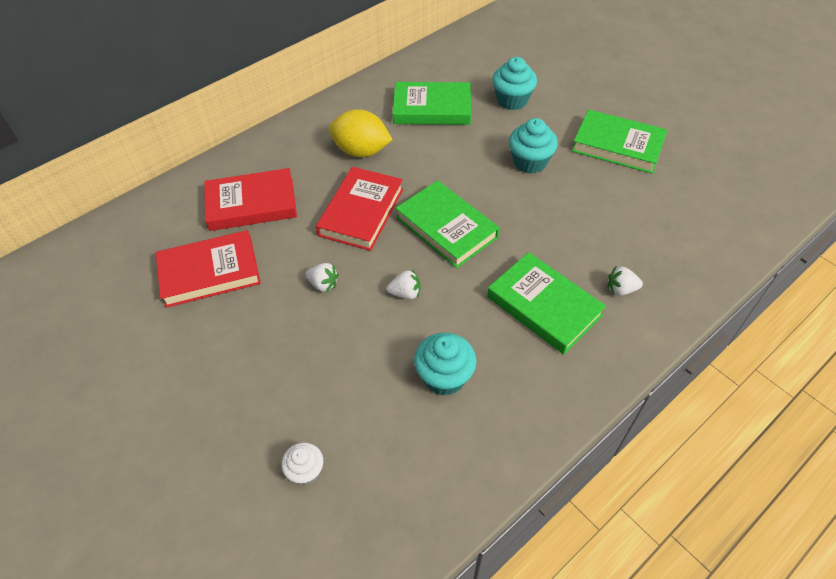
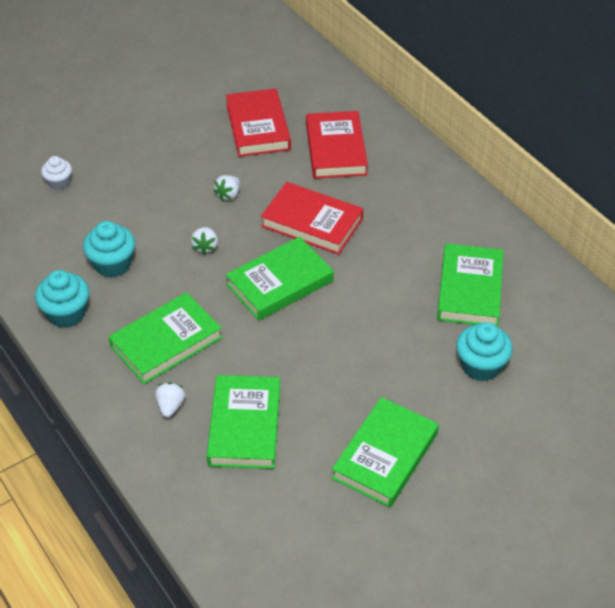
camera: 95 degrees right, 5 degrees down
(361, 151) = (401, 226): yellow lemon -> none
(529, 162) = (366, 365): turquoise cupcake -> turquoise cupcake (66, 313)
(622, 232) = (244, 426): none -> green book

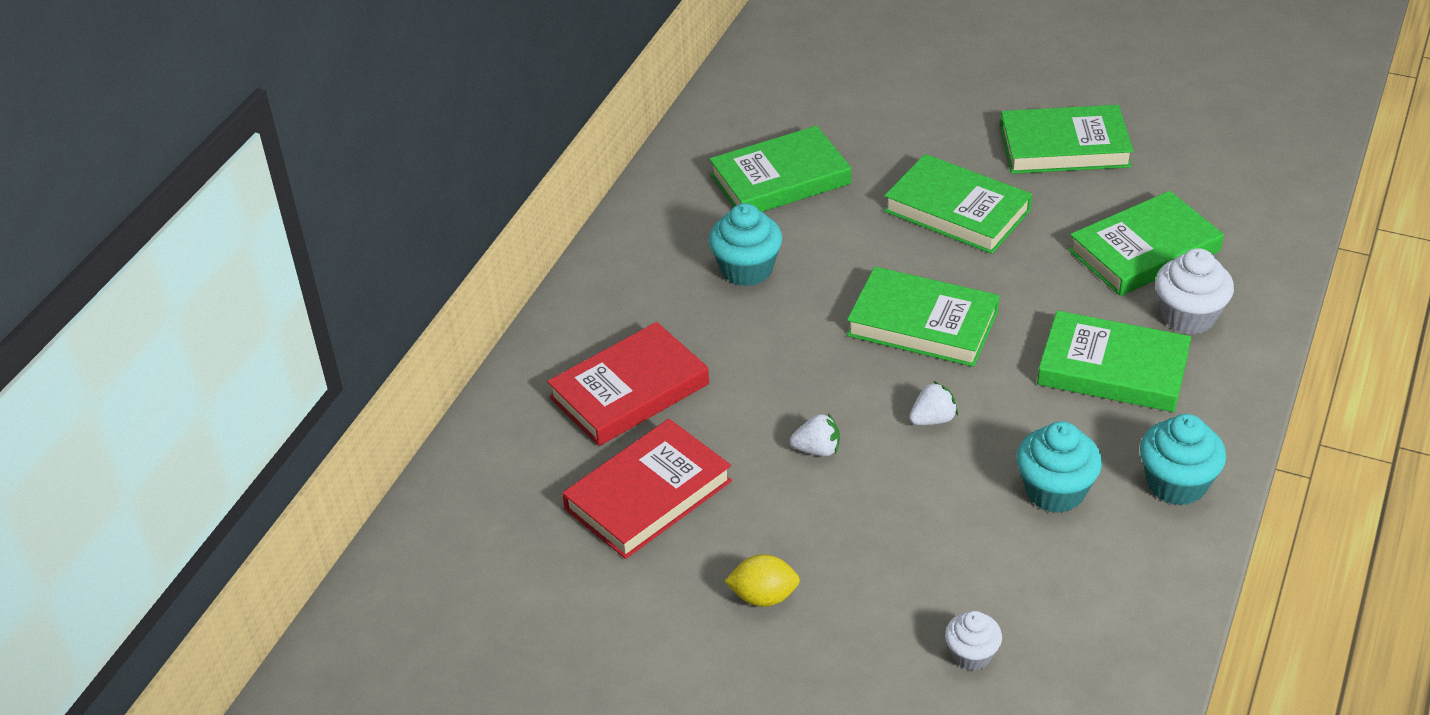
camera: 120 degrees left, 5 degrees down
(160, 136) = (763, 596): none -> yellow lemon
(170, 406) = (1188, 316): white strawberry -> white cupcake
(312, 222) = (793, 346): red book -> none
(366, 356) = (957, 211): none -> green book
(481, 366) = (883, 133): turquoise cupcake -> turquoise cupcake (746, 269)

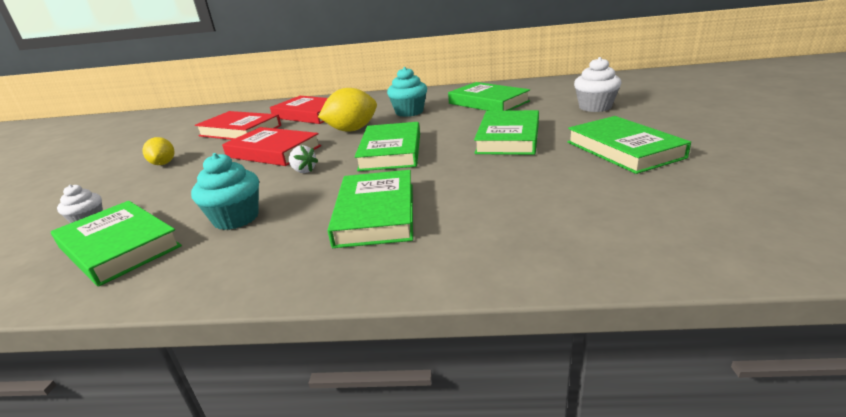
camera: 70 degrees right, 15 degrees down
(784, 348) = (352, 130): none -> yellow lemon
(817, 450) = (273, 151): white strawberry -> red book
(1144, 251) = (533, 198): green book -> green book (119, 247)
(1176, 484) = (241, 265): turquoise cupcake -> none
(1188, 316) = (463, 232): white cupcake -> white cupcake (595, 107)

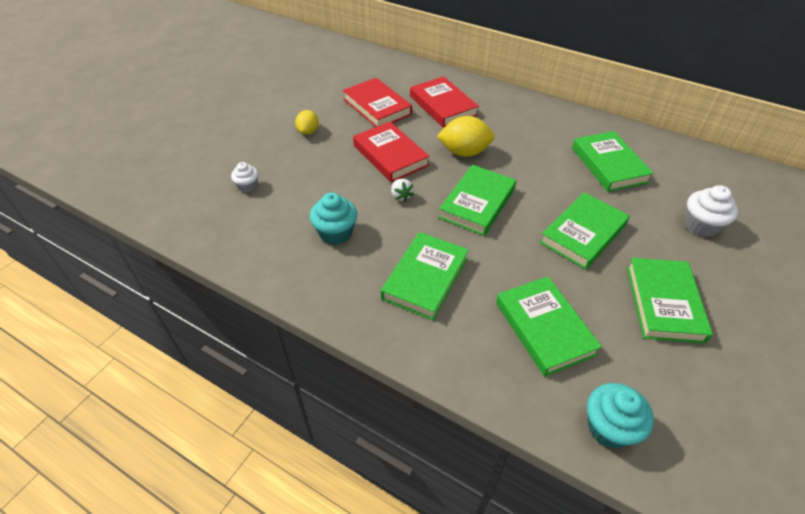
camera: 25 degrees right, 20 degrees up
(119, 247) = (260, 226): green book -> green book (544, 328)
(409, 112) = (527, 146): turquoise cupcake -> turquoise cupcake (609, 427)

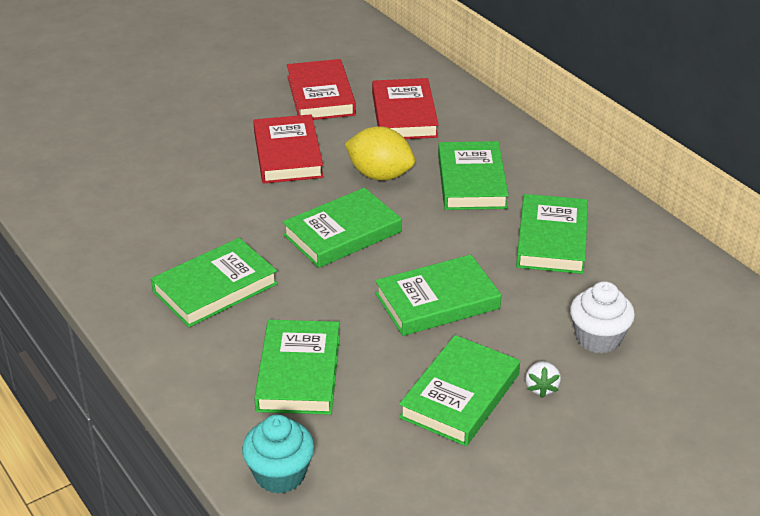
camera: 25 degrees right, 10 degrees down
(248, 186) = (104, 144): white cupcake -> none
(308, 131) = (215, 103): yellow lemon -> none
(336, 233) = (158, 216): turquoise cupcake -> none
(401, 196) = (261, 201): white strawberry -> white strawberry (541, 387)
(525, 139) = (471, 181): none -> green book

